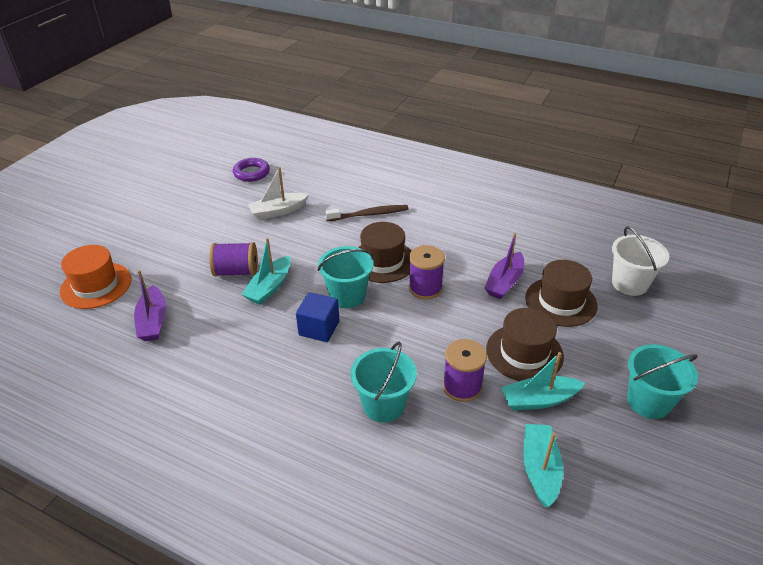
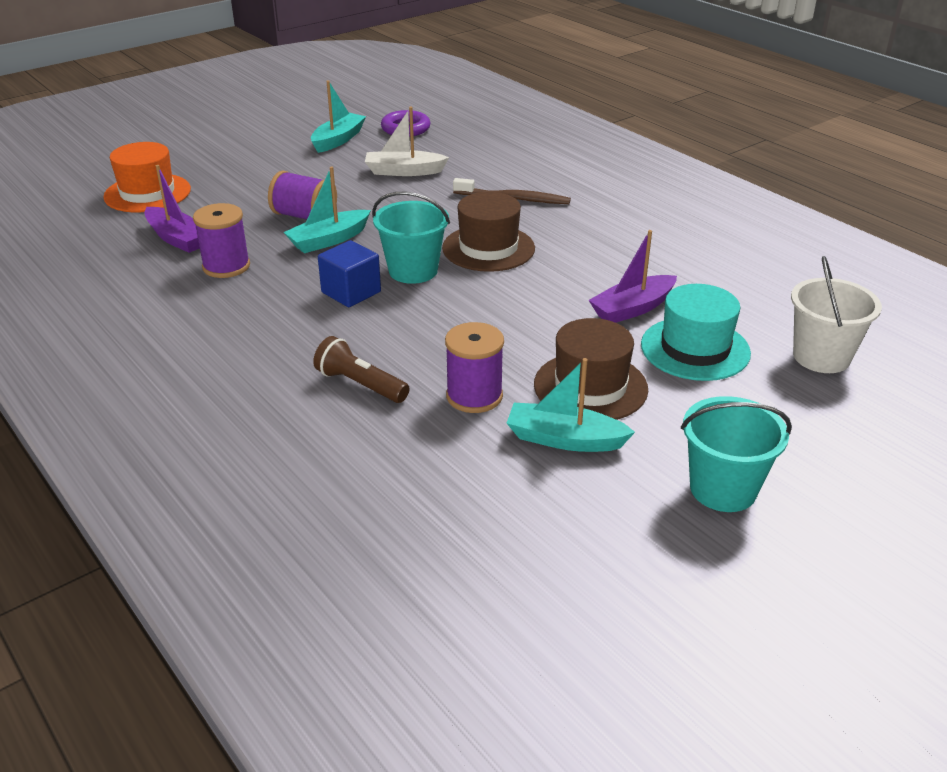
camera: 25 degrees right, 5 degrees down
(153, 321) = (177, 238): purple boat -> purple boat turned 60 degrees counterclockwise
(383, 405) = (360, 385): turquoise bucket -> brown flashlight
(425, 288) = (518, 288): purple spool -> purple spool (226, 266)
(540, 469) = (498, 507): turquoise boat -> turquoise boat (338, 140)
(561, 301) = (695, 349): brown hat -> turquoise hat

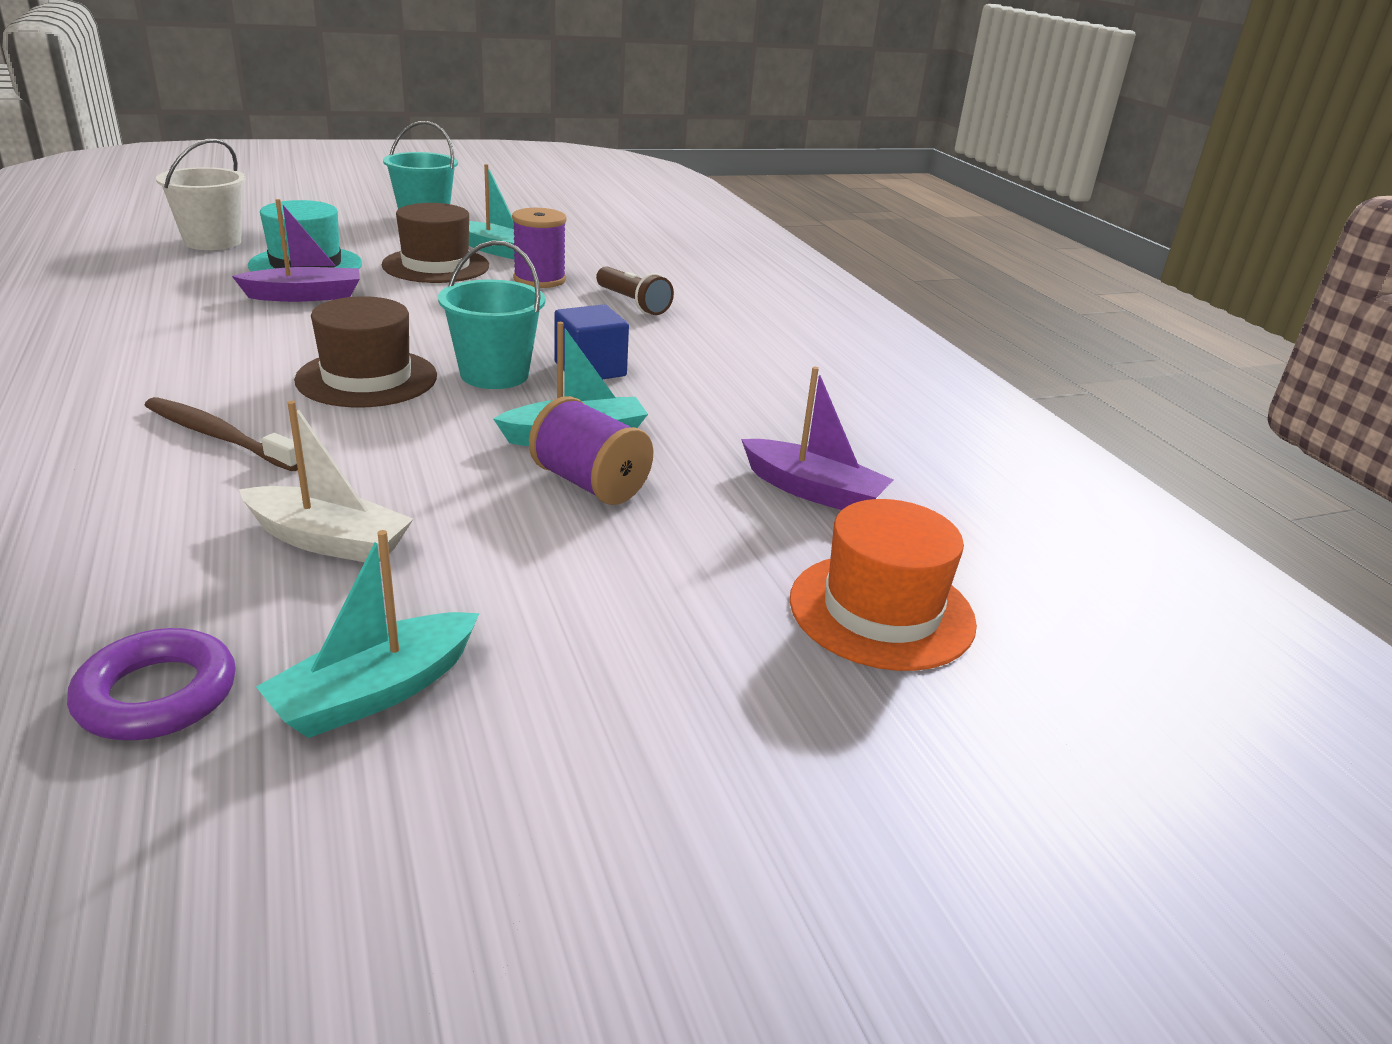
camera: 165 degrees left, 5 degrees down
(177, 238) = (813, 491): purple boat -> purple boat turned 150 degrees clockwise
(226, 266) = (739, 432): purple spool -> none

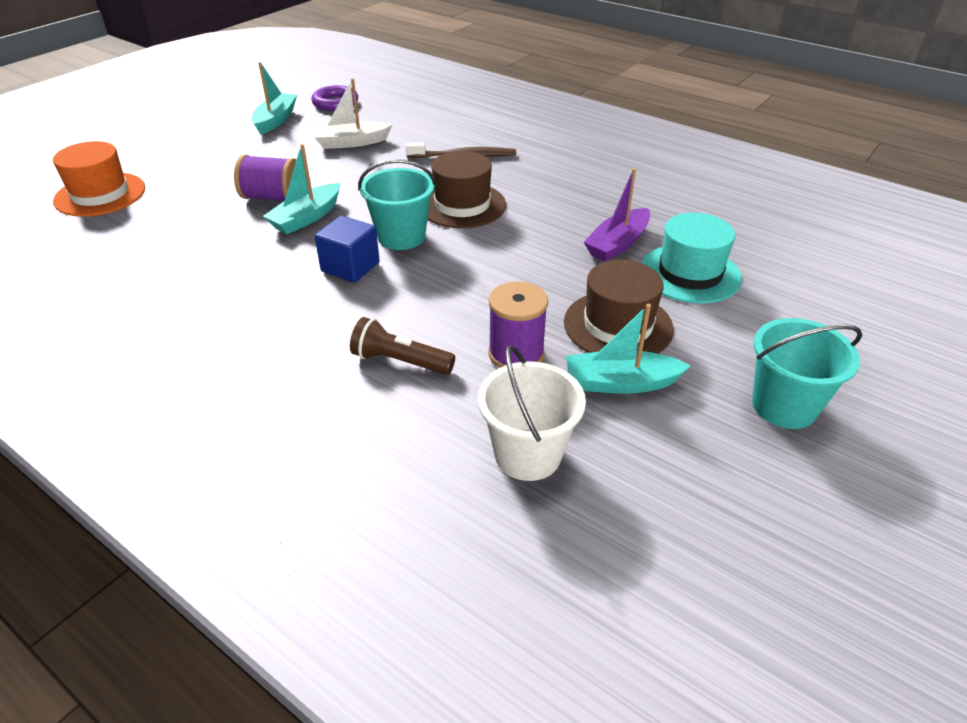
camera: 150 degrees right, 10 degrees up
(213, 242) = (796, 264): white bucket -> white bucket (527, 454)
(813, 491) = (149, 237): purple boat -> none

